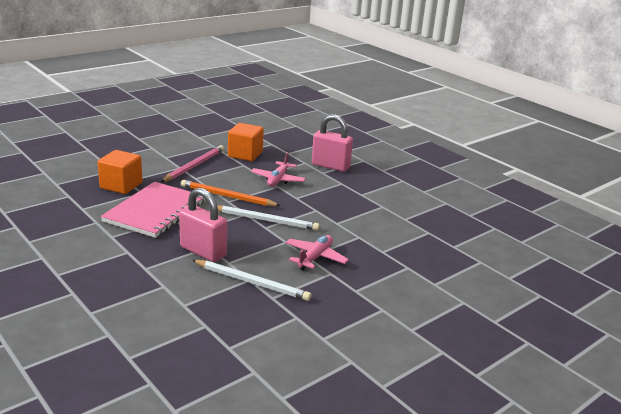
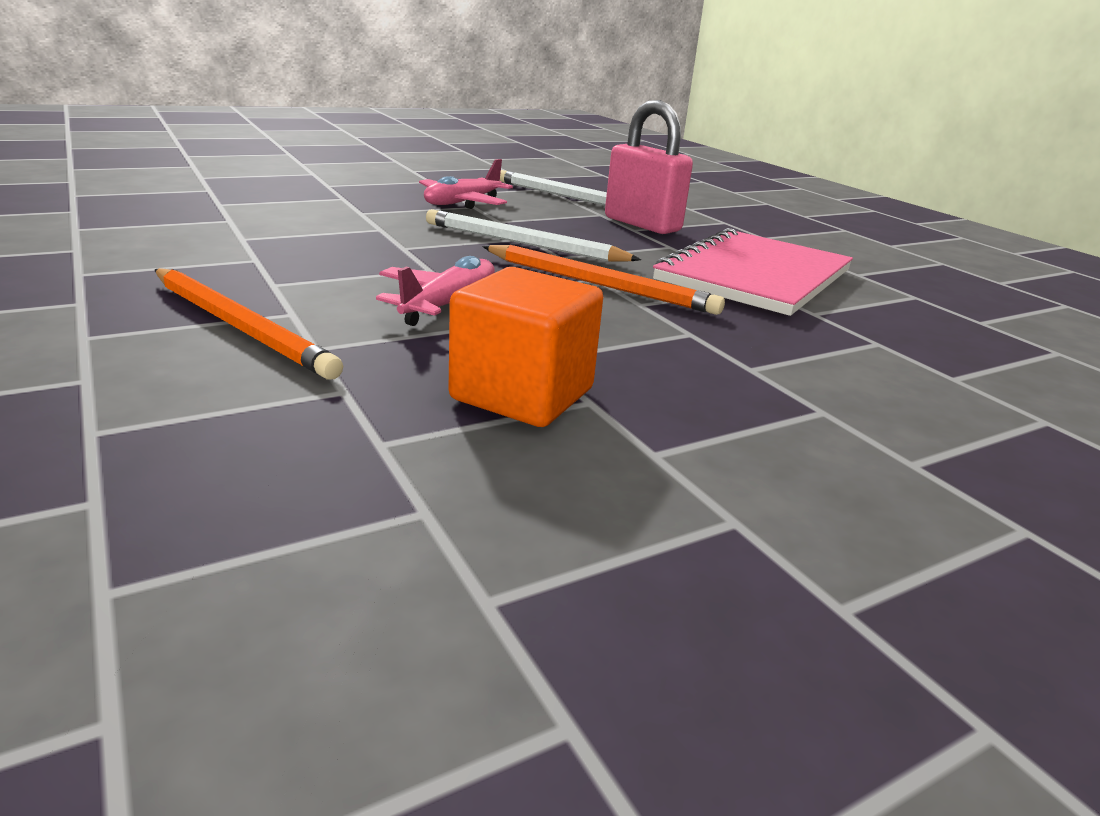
camera: 170 degrees left, 0 degrees up
(121, 185) = (880, 330): orange cube -> none
(194, 166) = (706, 366): pink pencil -> none
(330, 166) = (240, 326): pink padlock -> orange pencil

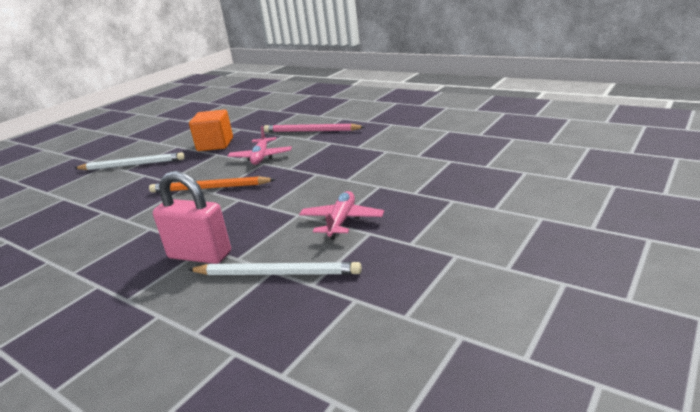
camera: 160 degrees right, 0 degrees up
(240, 326) = (311, 131): orange pencil -> pink pencil
(523, 243) = (264, 199): white pencil -> white pencil (132, 165)
(754, 276) = (125, 227): pink notebook -> none

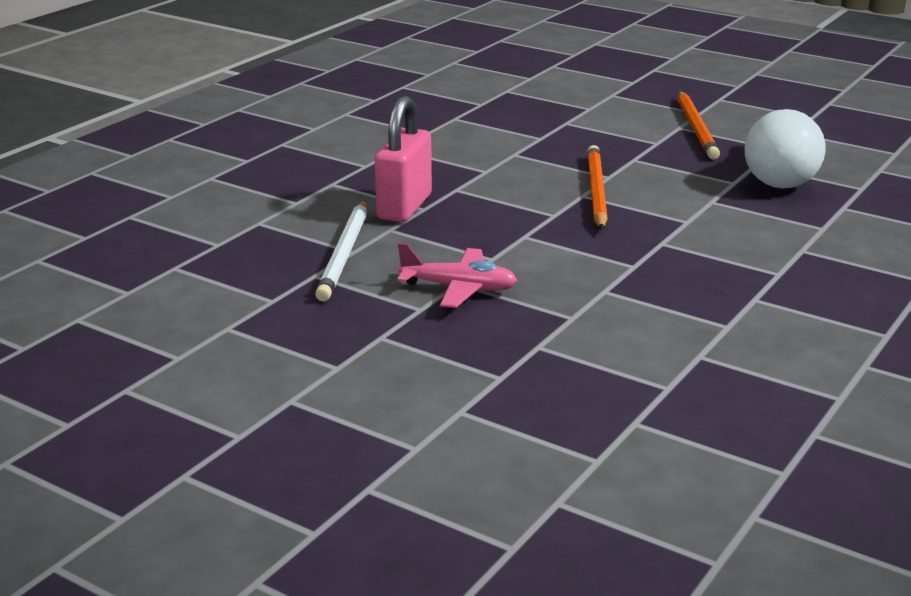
camera: 85 degrees right, 0 degrees up
(132, 165) = (696, 128): white pencil -> orange pencil
(215, 145) = (777, 175): orange cube -> white light bulb
(261, 157) = (712, 217): pink plane -> none
(311, 131) = (842, 252): pink pencil -> none

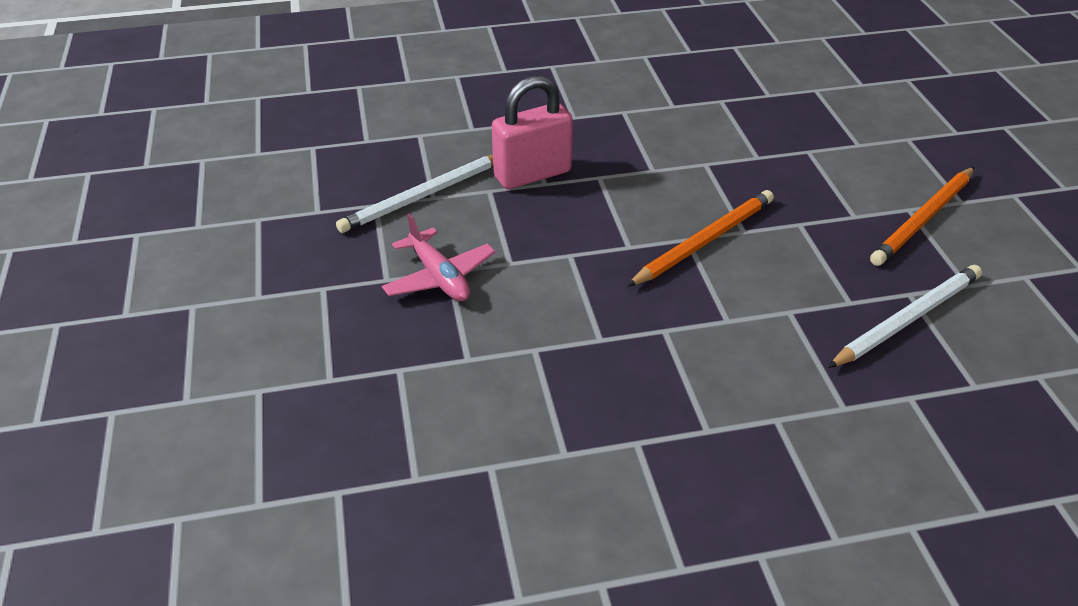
camera: 45 degrees right, 15 degrees up
(777, 175) = (907, 319): white light bulb -> white pencil

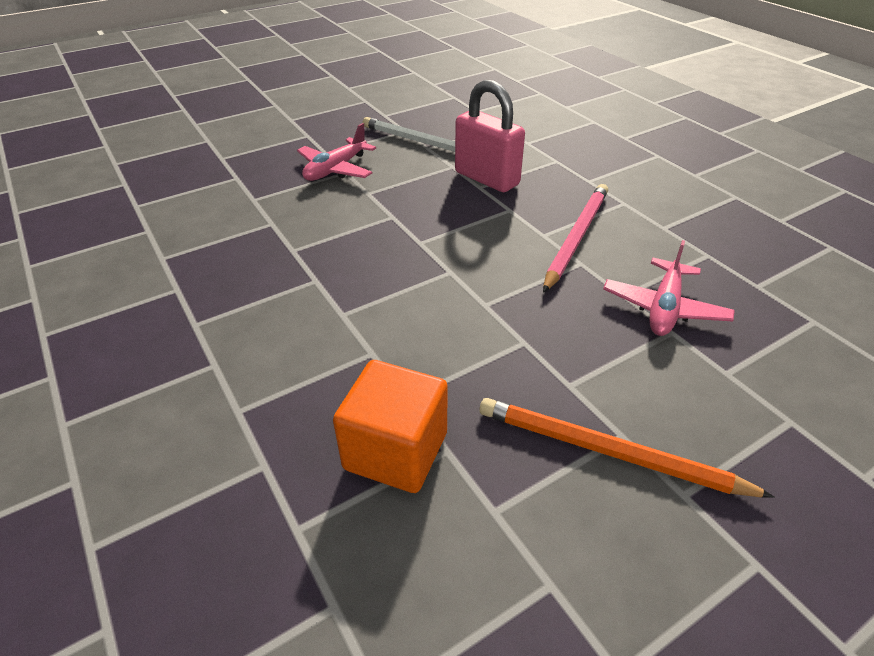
camera: 70 degrees right, 0 degrees up
(667, 154) = (576, 237): none -> pink pencil
(704, 241) = (451, 281): orange pencil -> none
(781, 144) = (664, 308): none -> pink plane
(907, 319) = (396, 451): white pencil -> orange cube

